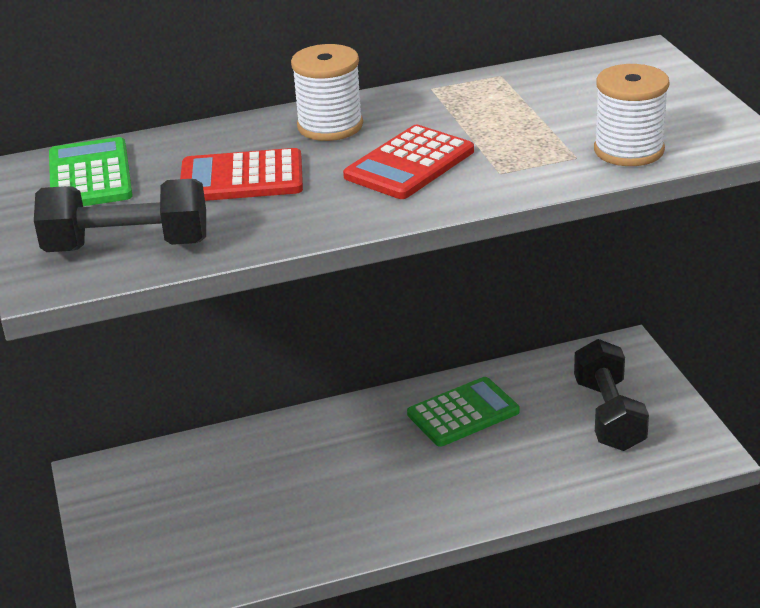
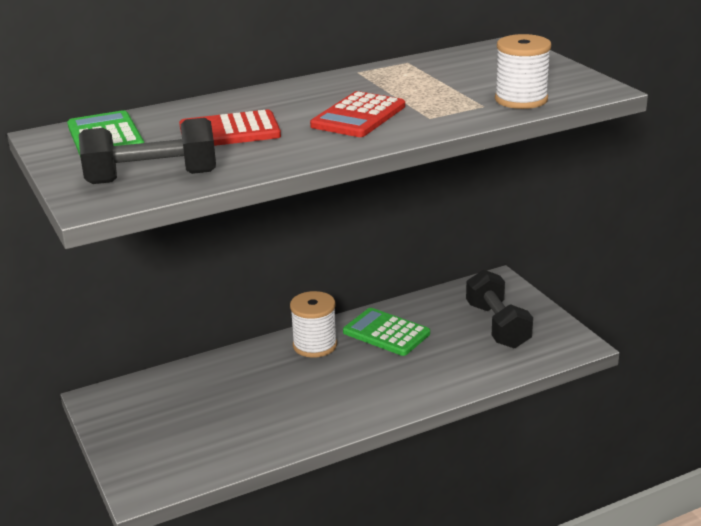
camera: 10 degrees left, 5 degrees down
(330, 126) = (288, 97): white spool -> white spool (315, 345)
(463, 413) = (386, 333): green calculator -> green calculator turned 105 degrees counterclockwise

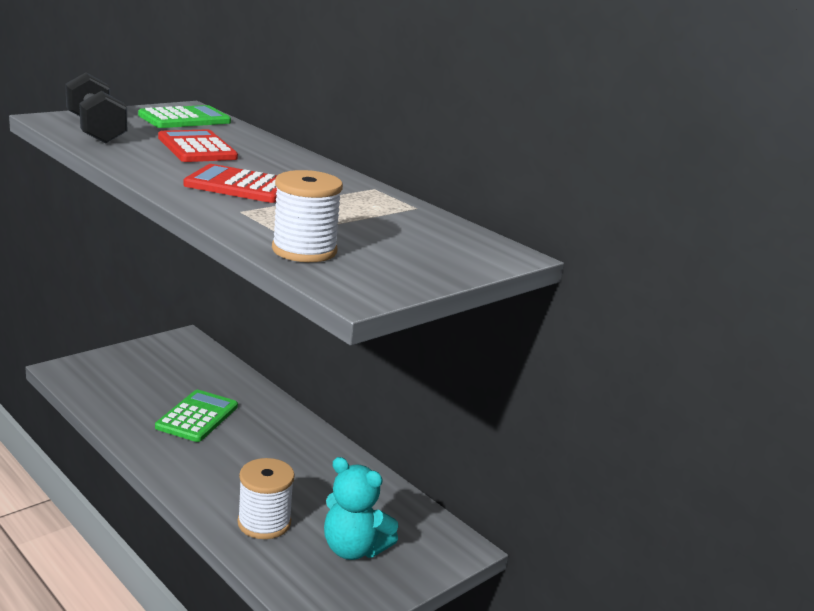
camera: 70 degrees right, 5 degrees down
(315, 345) = (284, 429): white spool -> white spool (264, 523)
(386, 333) = (317, 470): green calculator -> green calculator (197, 417)
(497, 325) = (354, 549): black dumbbell -> turquoise teddy bear

